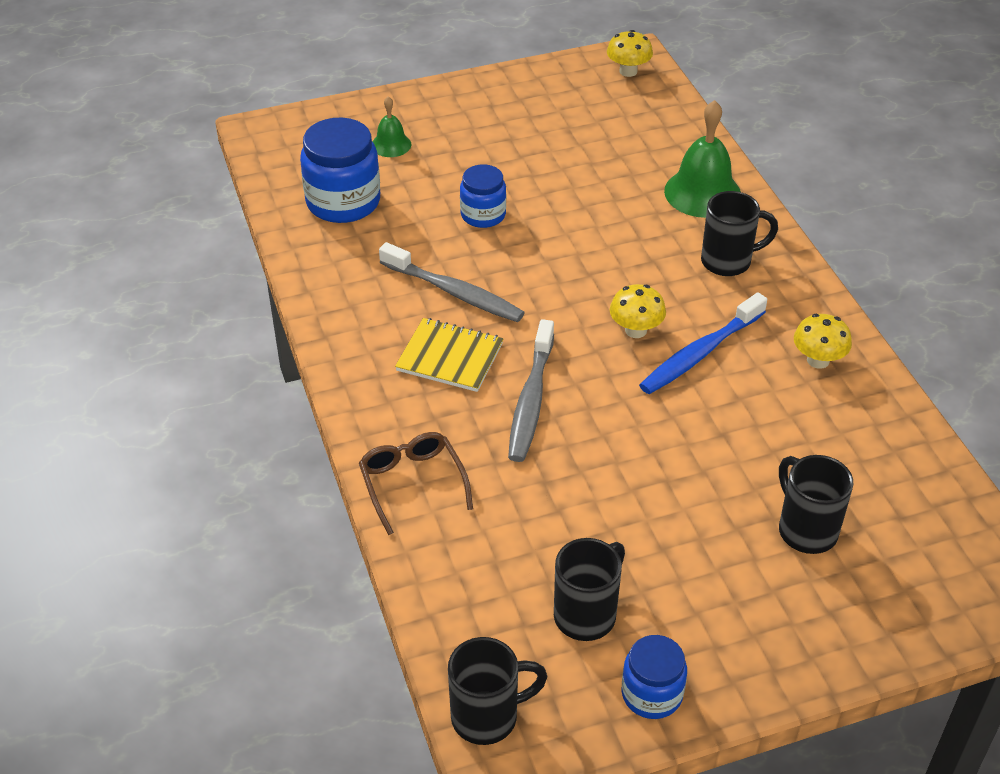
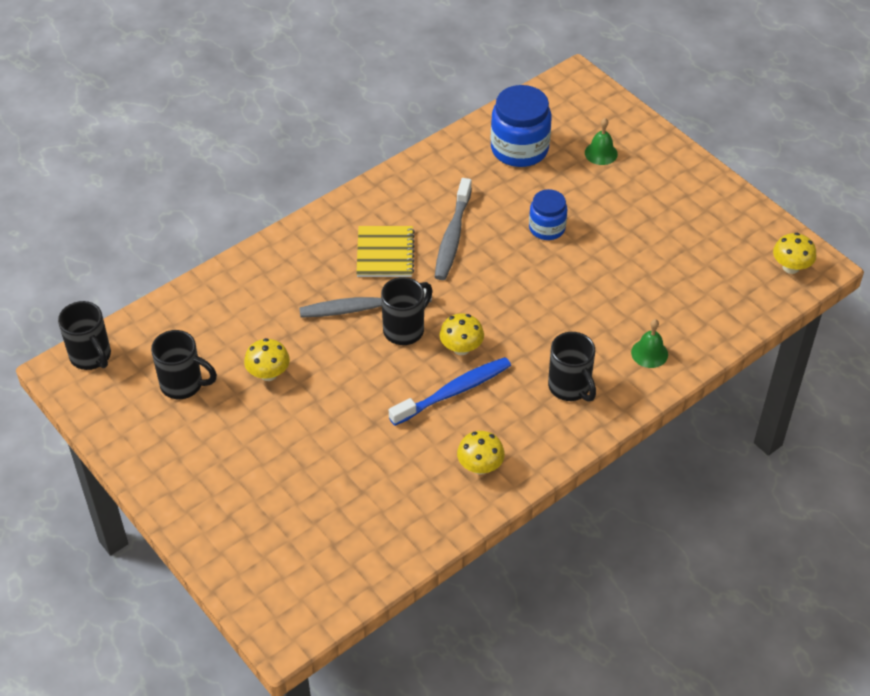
camera: 70 degrees right, 5 degrees up
(412, 483) = (261, 268): brown glasses -> none
(604, 517) = (268, 374): none -> yellow mushroom
(651, 694) = (131, 432): blue jar -> none
(700, 353) = (454, 392): blue toothbrush -> blue toothbrush turned 120 degrees clockwise
(702, 193) = (649, 353): green bell -> green bell, size x0.54
(806, 530) = (299, 489): black mug -> black mug (405, 329)

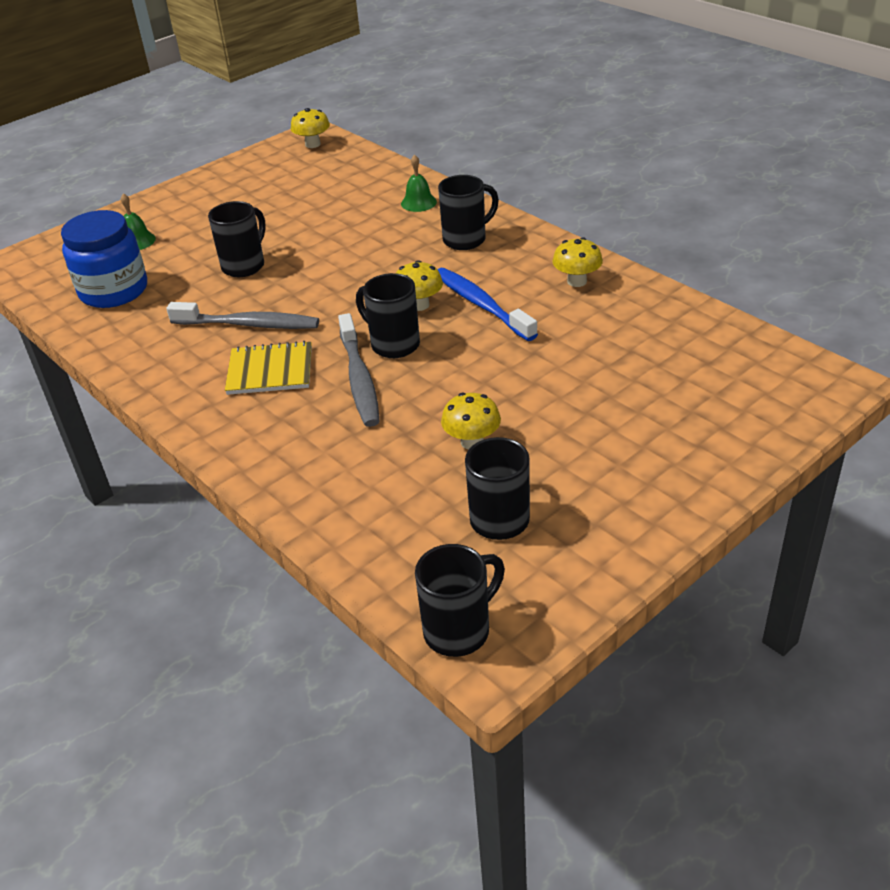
camera: 90 degrees left, 10 degrees down
(547, 228) = (244, 266): blue jar -> black mug

